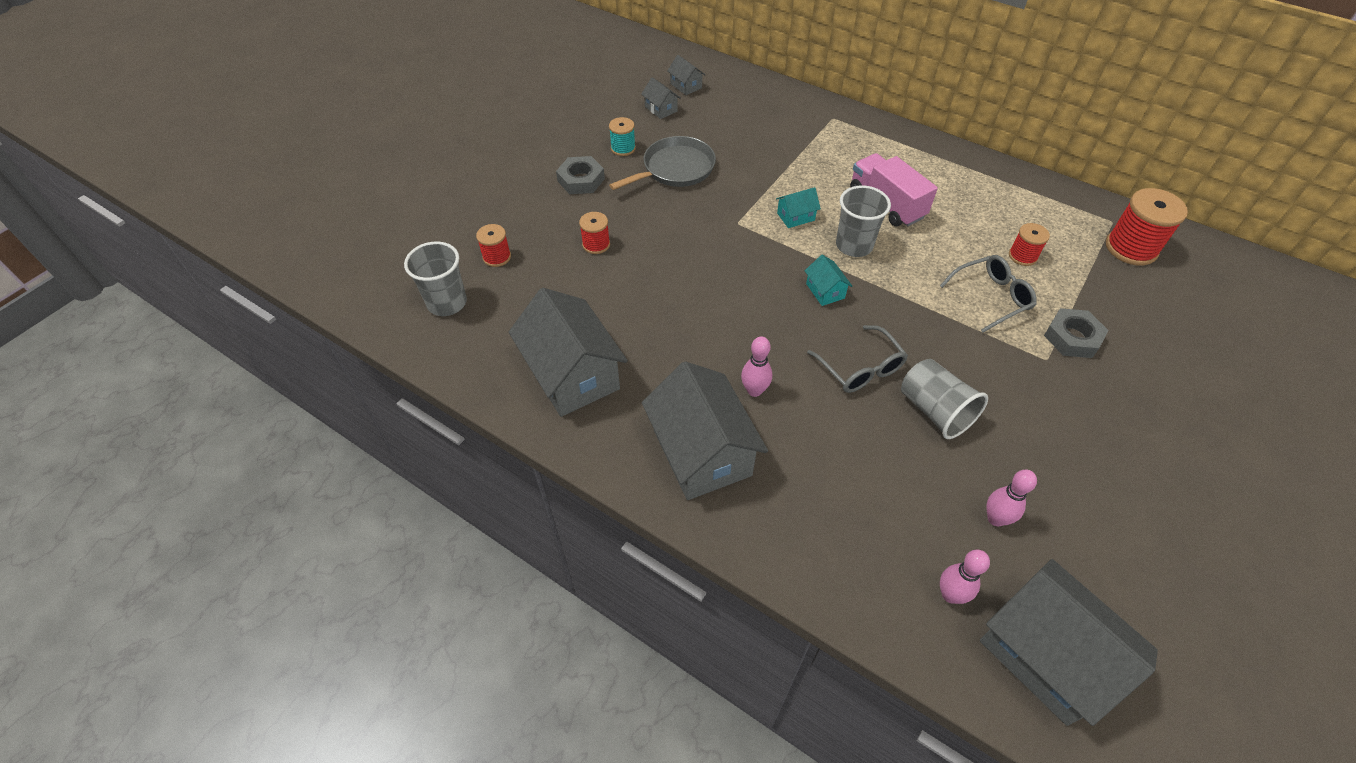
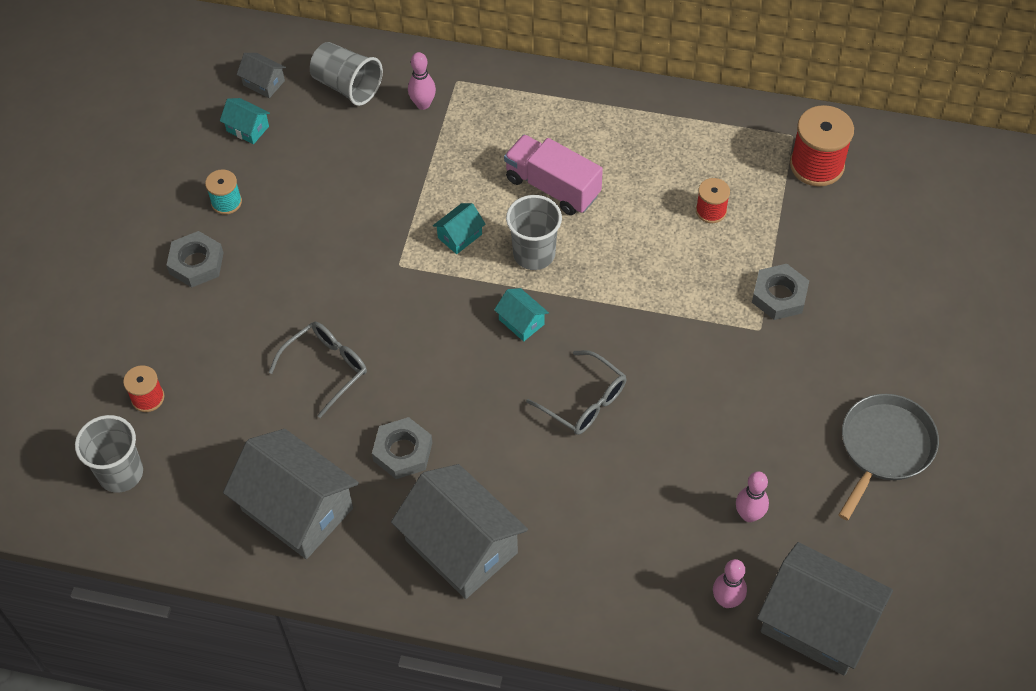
camera: 20 degrees left, 5 degrees up
(596, 244) = (253, 345): red spool -> none
(661, 109) = (247, 128): grey house -> turquoise house
(675, 169) = (300, 212): grey pan -> grey pan (884, 447)
(682, 358) = (402, 452): none -> grey nut
(754, 390) = (488, 462): pink bowling pin -> pink bowling pin (423, 104)
(934, 411) = (668, 424): grey cup -> grey cup (347, 86)
(991, 297) = (691, 274): grey glasses -> grey glasses (326, 368)

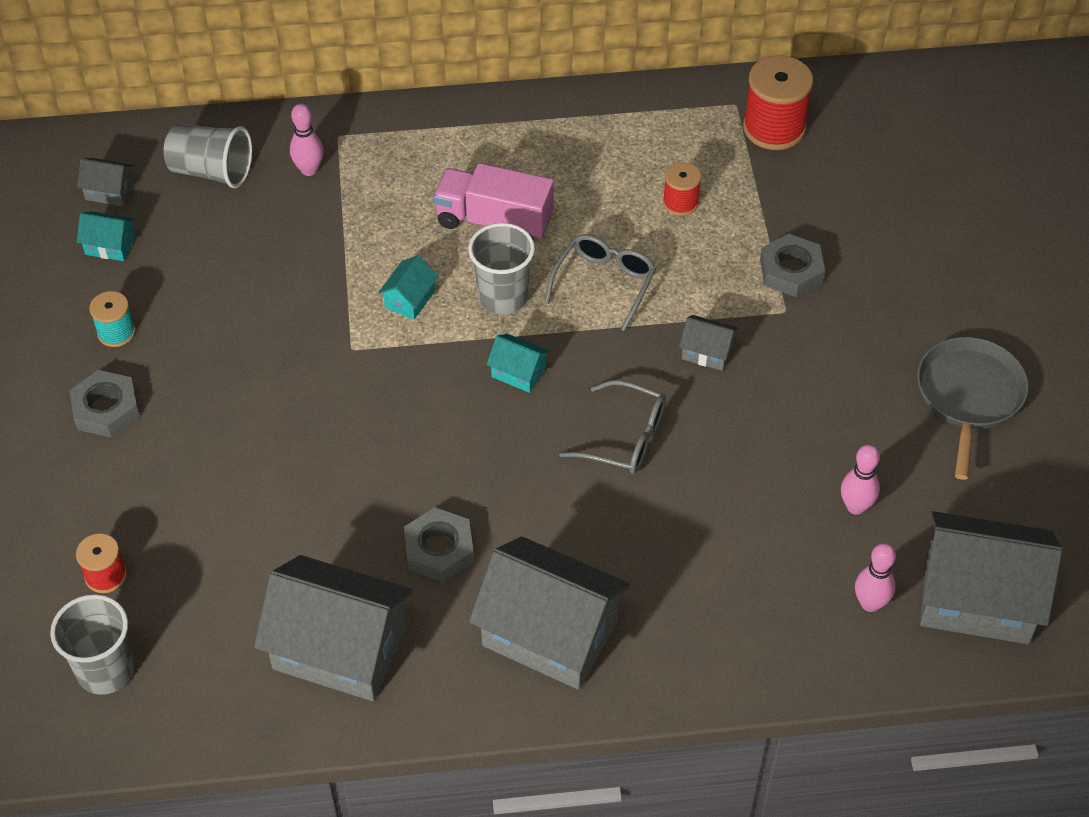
camera: 20 degrees left, 5 degrees down
(326, 368) = (311, 483): grey glasses -> grey glasses (604, 284)
(680, 347) = (707, 352): none -> grey house

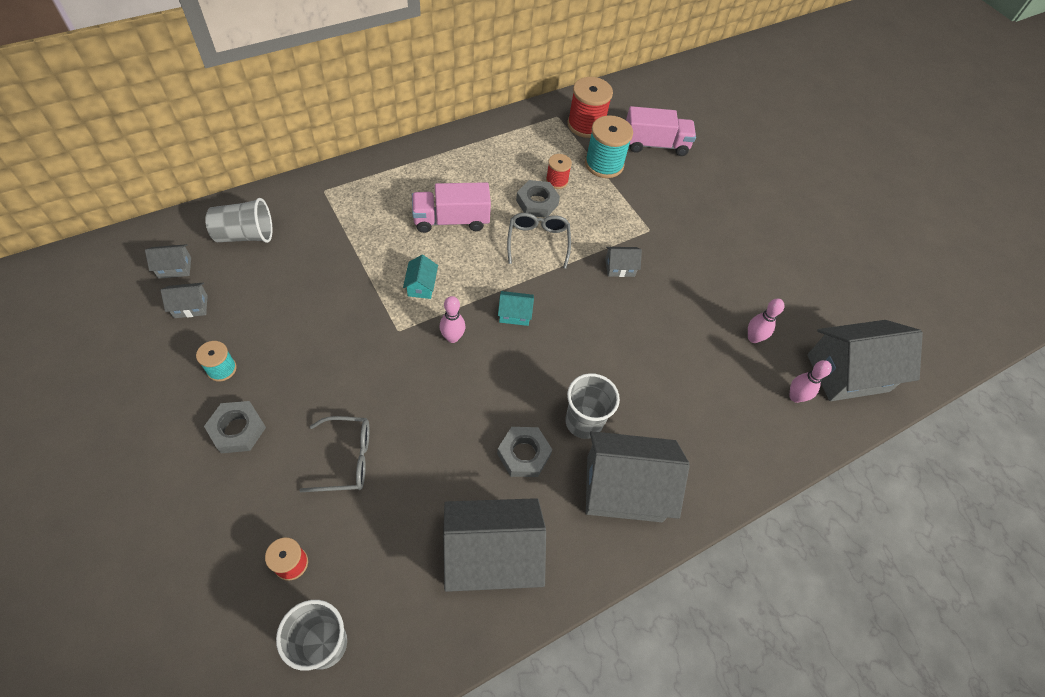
camera: 30 degrees left, 5 degrees up
(110, 246) = (191, 306): turquoise house -> grey house
(309, 170) = (314, 217): pink bowling pin -> pink bowling pin (452, 337)
(503, 297) = (480, 267): grey cup -> grey cup (583, 422)
(624, 438) = (600, 337): grey glasses -> grey glasses (346, 459)
(769, 195) = (604, 164): none -> turquoise spool
(791, 271) = (640, 205): grey nut -> grey nut (537, 202)
(871, 185) = (655, 145): none -> pink truck
(968, 396) = (773, 252): grey pan -> none

